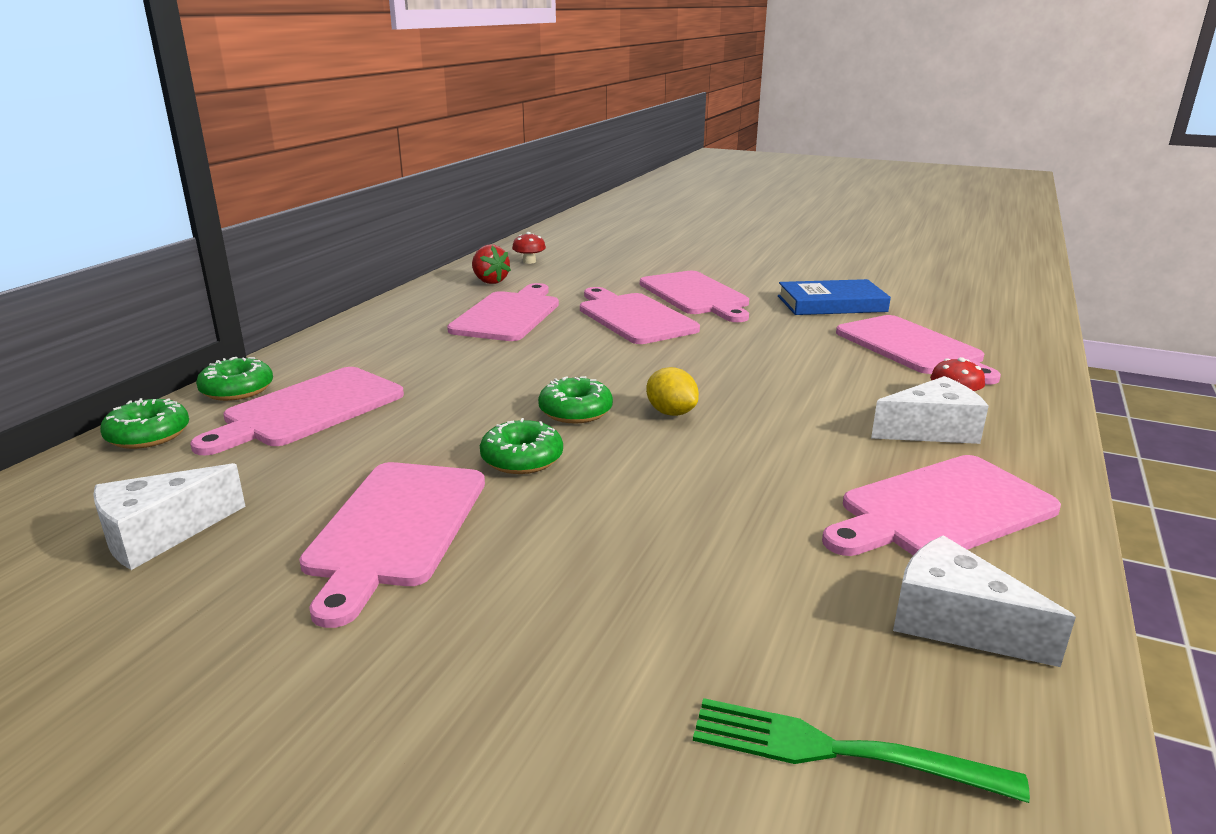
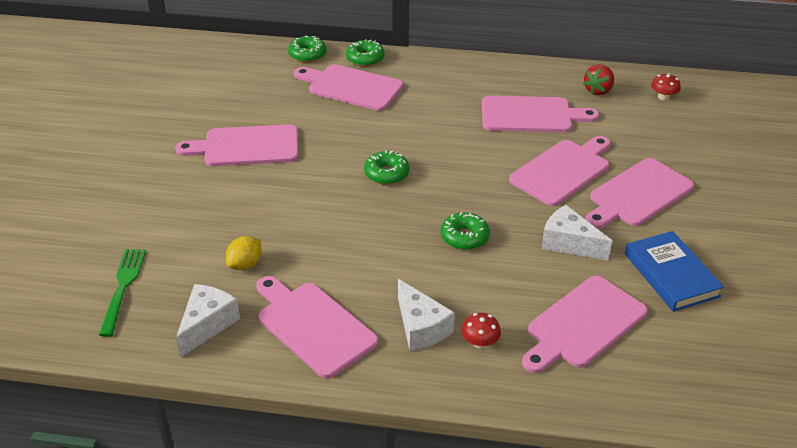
camera: 75 degrees right, 15 degrees up
(160, 535) = (227, 91): white cheese -> white cheese (569, 243)
(522, 459) = (322, 167): green donut -> green donut (464, 237)
(671, 413) = (400, 210): yellow lemon -> yellow lemon (245, 264)

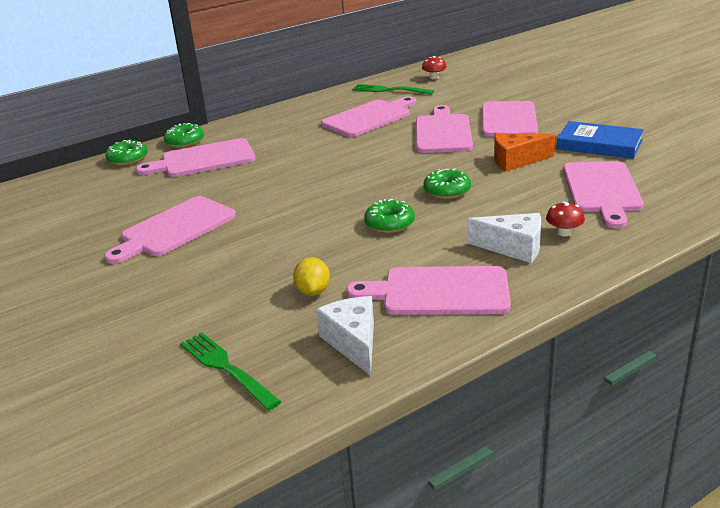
camera: 40 degrees left, 10 degrees down
(386, 174) = (325, 188): green donut -> green donut (389, 224)
(569, 243) = (516, 161): white cheese -> orange cheese
(598, 91) = (389, 90): red strawberry -> green fork

